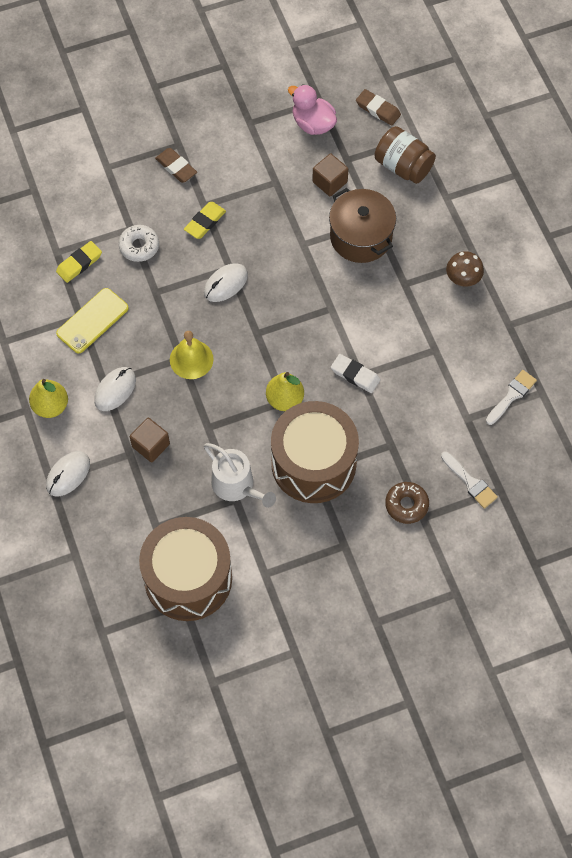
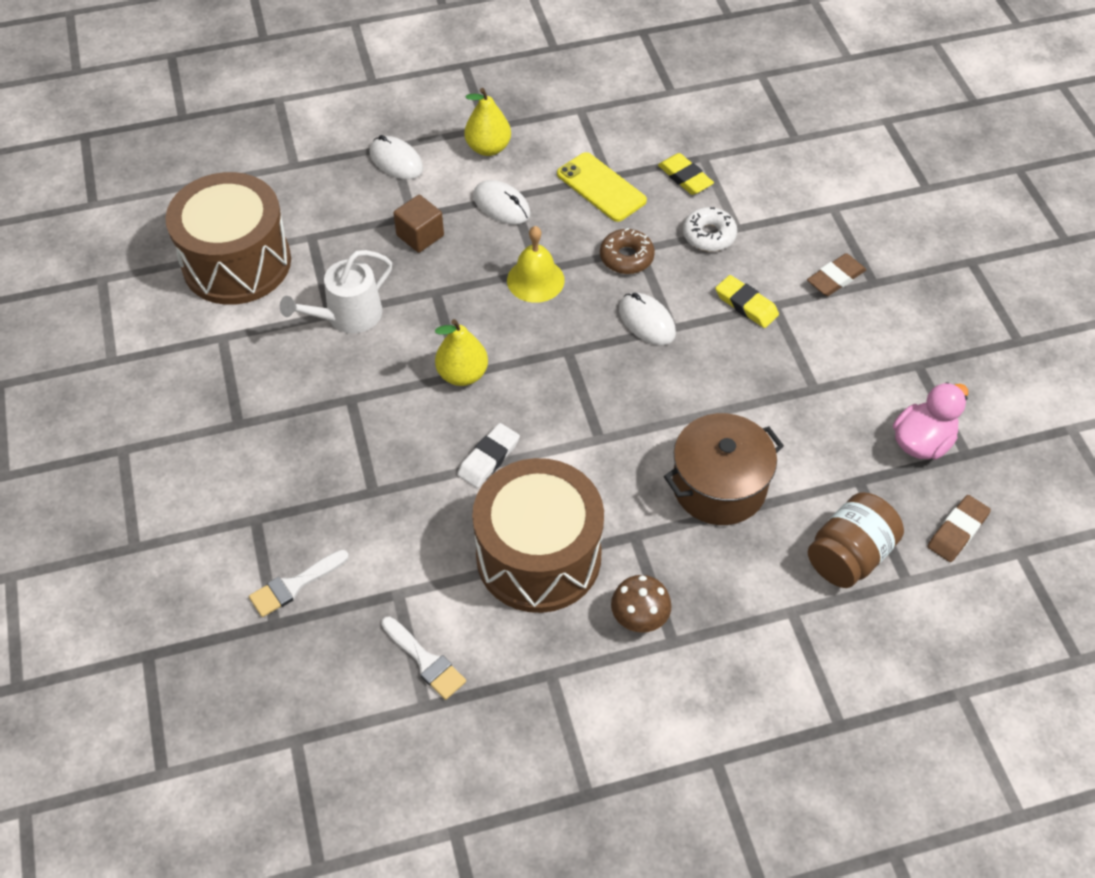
camera: 95 degrees right, 10 degrees down
(313, 463) = (362, 399): brown drum -> brown drum (538, 556)
(330, 182) = (816, 455): brown cube -> none
(406, 505) = (278, 501): brown donut -> brown donut (626, 257)

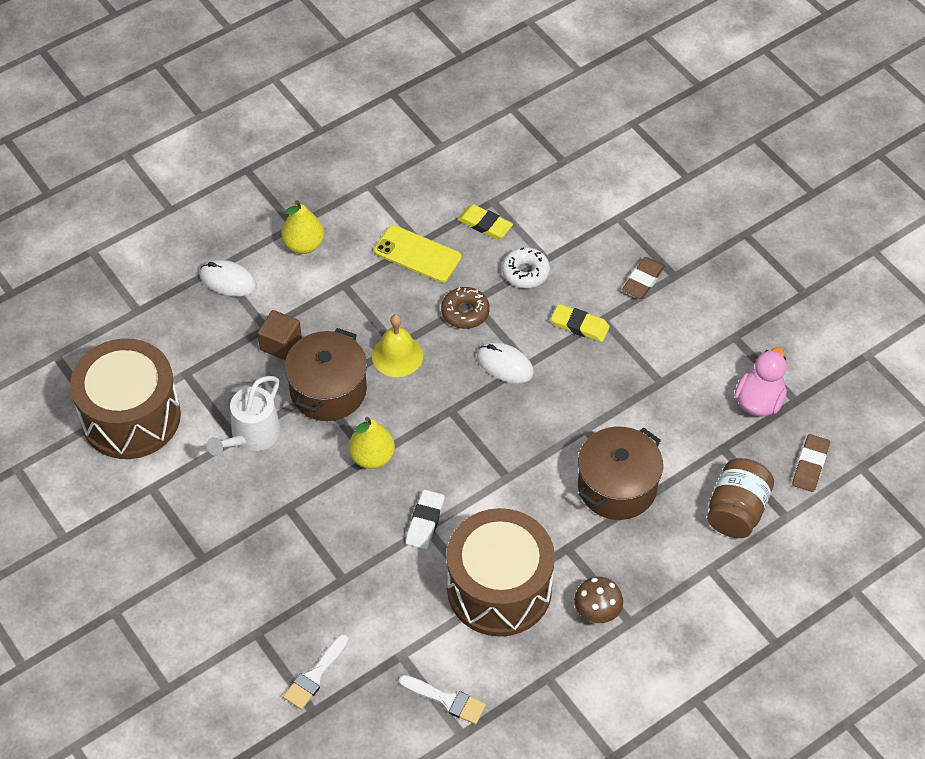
camera: 20 degrees left, 0 degrees up
(447, 294) = (328, 390): none -> brown pot
(501, 205) = (339, 296): white mouse -> none

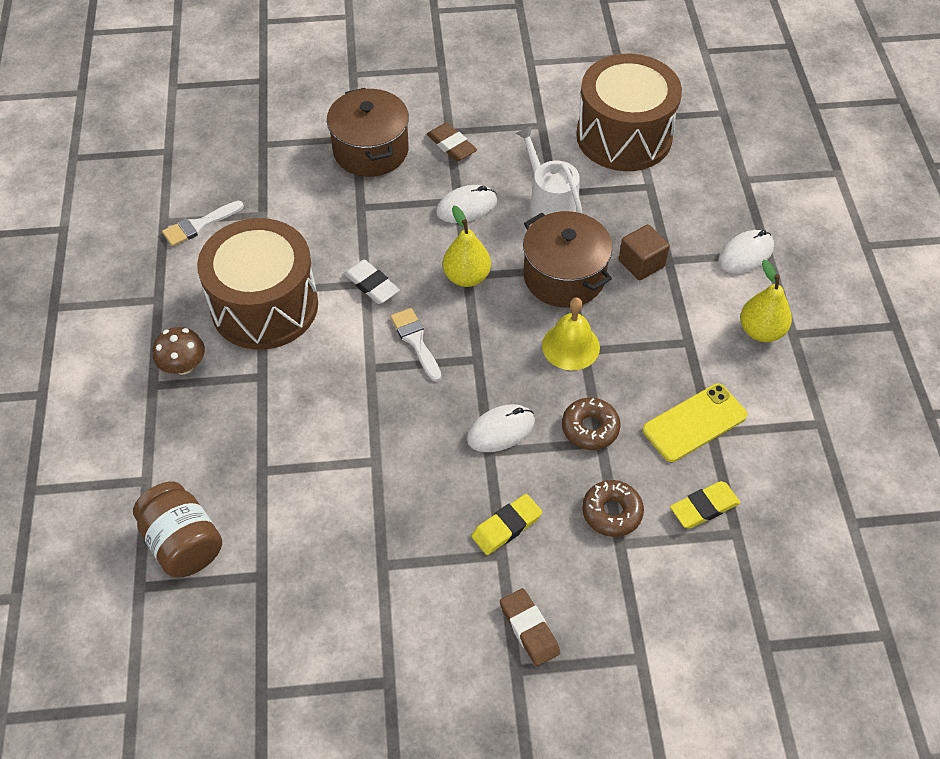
camera: 120 degrees right, 0 degrees up
(292, 496) = (466, 207): none -> white mouse
(315, 675) = (290, 156): white brush -> white brush (416, 341)
(525, 272) = (612, 512): white donut -> brown donut
(617, 486) = (292, 452): brown pot -> brown pot (371, 150)
(759, 401) = (288, 652): pink duck -> none
(810, 465) = (175, 652): brown eraser -> brown eraser (451, 145)

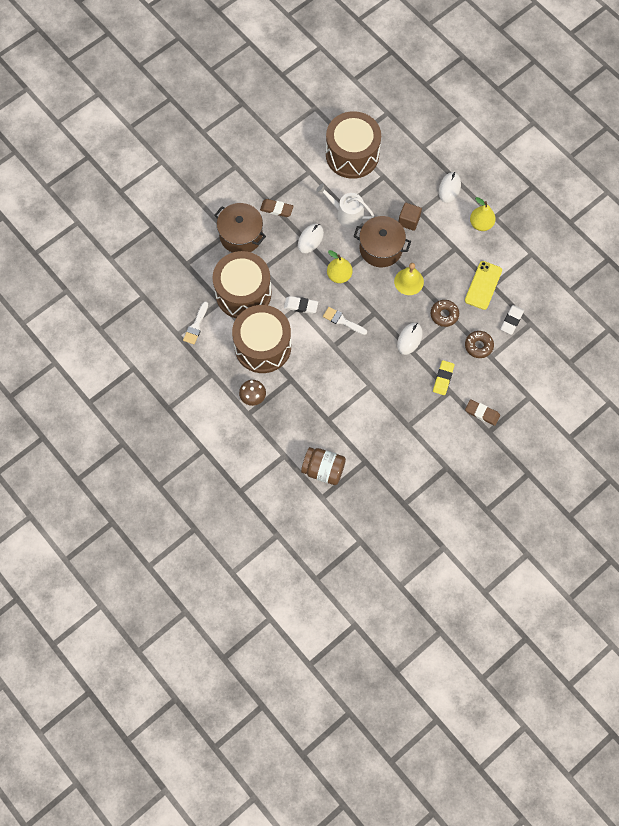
camera: 35 degrees left, 15 degrees up
(304, 222) = (243, 293): none -> brown drum
(704, 507) = (511, 320): yellow eraser -> white eraser

